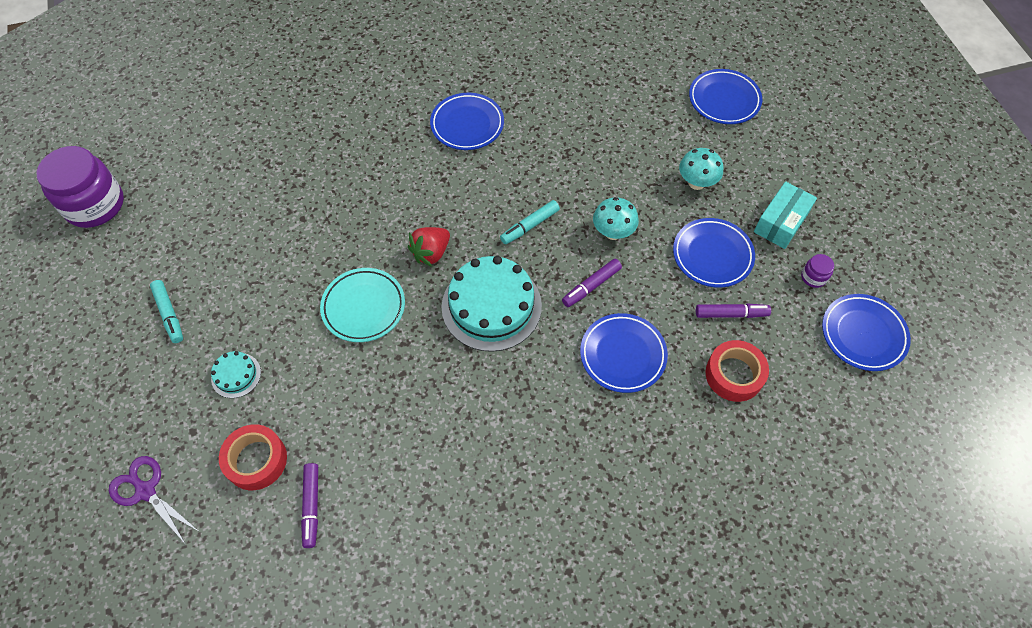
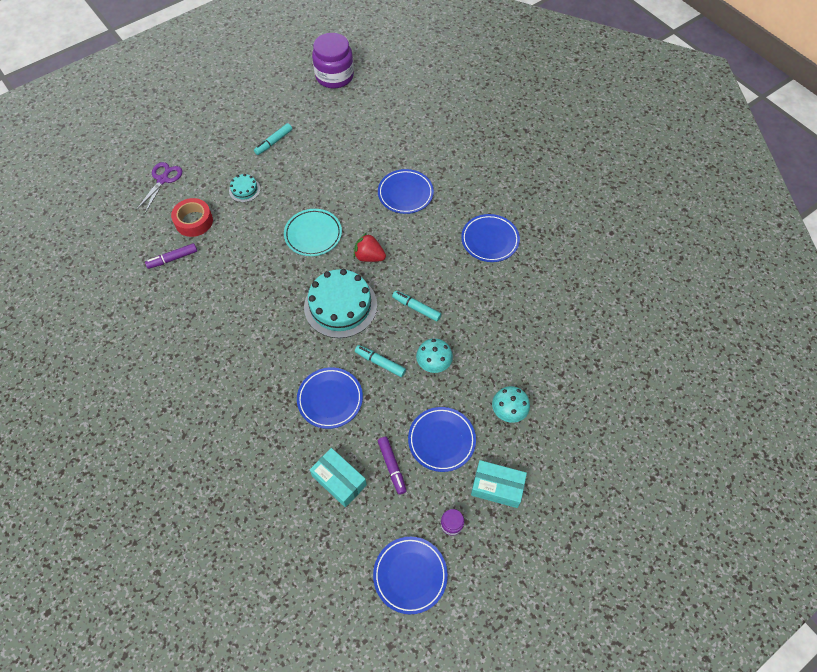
camera: 70 degrees right, 0 degrees up
(591, 286) = (380, 363): purple marker -> turquoise marker
(724, 100) = (609, 413): blue plate -> blue plate (405, 194)
(734, 375) = (339, 480): red tape -> turquoise box

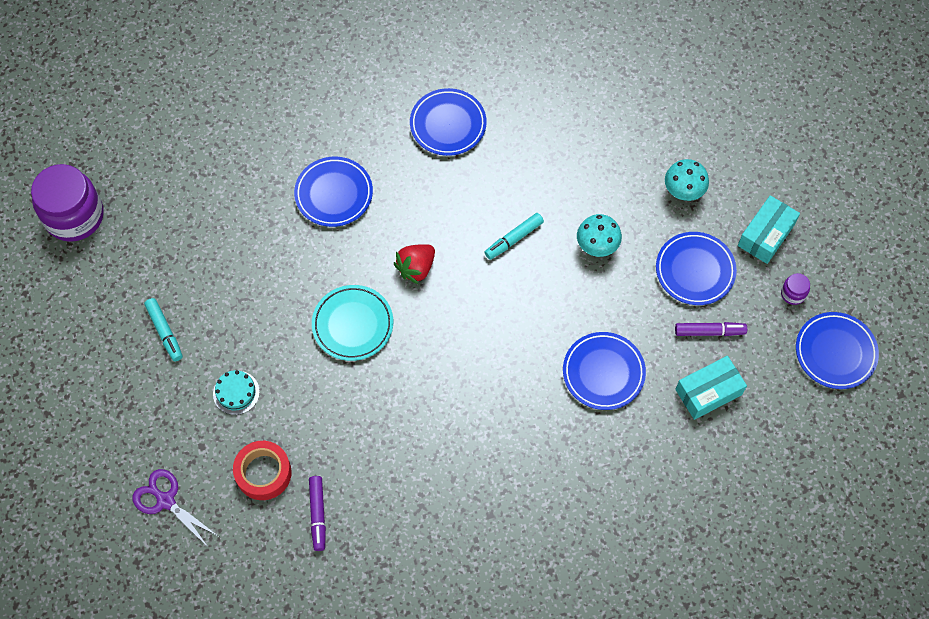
camera: 70 degrees left, 5 degrees up
(340, 306) = (477, 323): turquoise cake -> none
(380, 363) = (574, 303): turquoise marker -> none

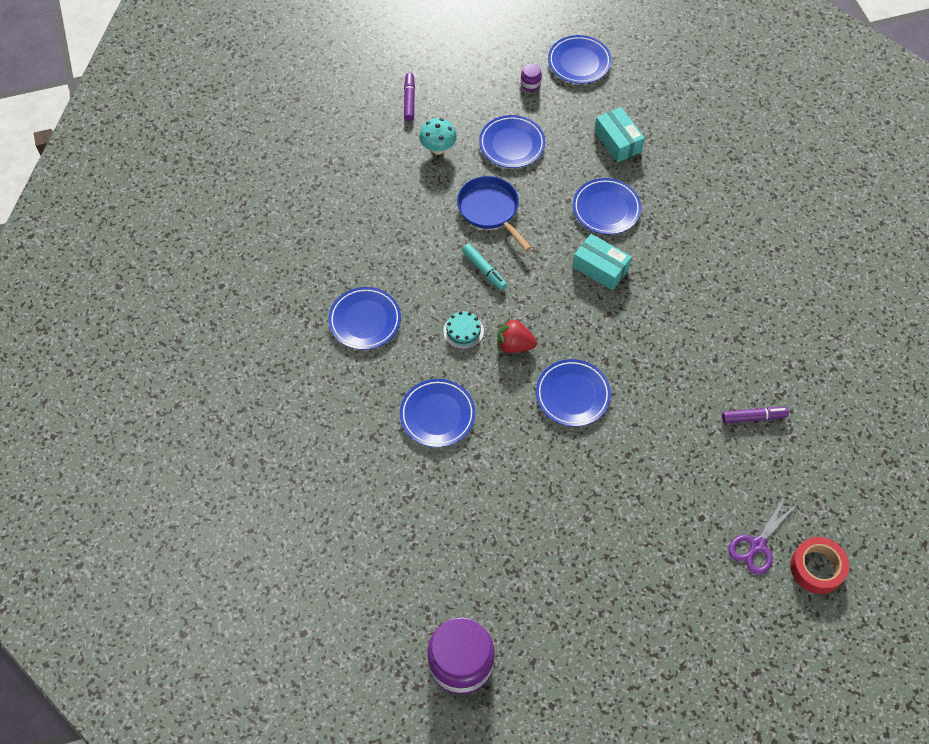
camera: 90 degrees left, 5 degrees down
(165, 332) = (588, 560): turquoise marker -> none
(236, 392) = (646, 491): turquoise cake -> turquoise cake (463, 331)
(263, 473) = (721, 463): red tape -> red tape (816, 568)
(353, 325) = (572, 395): turquoise plate -> blue plate
(416, 268) = (514, 345): red strawberry -> red strawberry turned 150 degrees clockwise
(597, 246) = (490, 210): turquoise mushroom -> blue pan
(709, 331) = (566, 138): purple marker -> purple marker (409, 100)
(766, 235) = (479, 97): turquoise box -> turquoise box (600, 268)

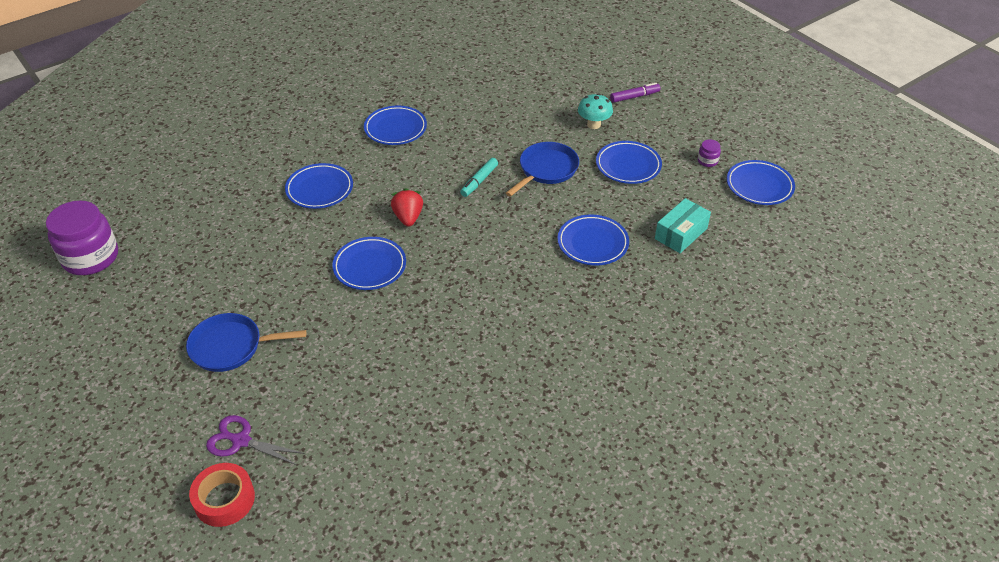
camera: 70 degrees right, 15 degrees down
(463, 331) = (409, 184): turquoise cake -> none
(600, 268) = (520, 254): turquoise box -> none
(640, 537) = (231, 346): none -> blue pan
(753, 417) = (393, 408): purple marker -> none

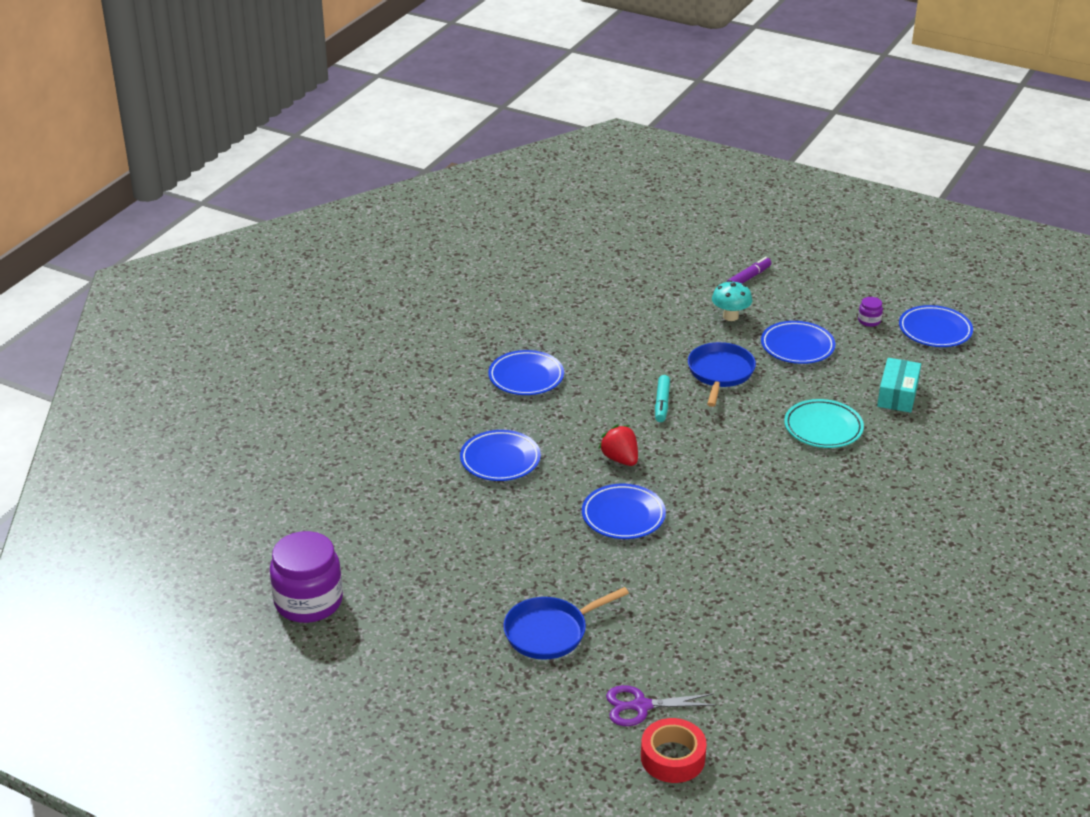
camera: 25 degrees left, 10 degrees down
(592, 243) = (823, 428): blue plate -> turquoise plate

